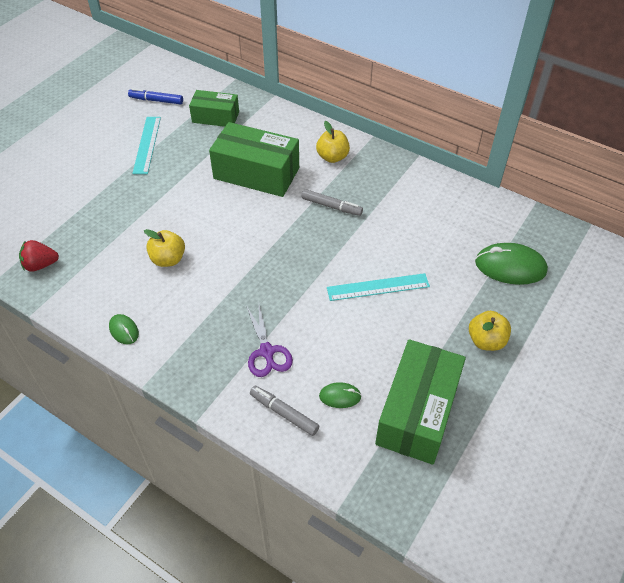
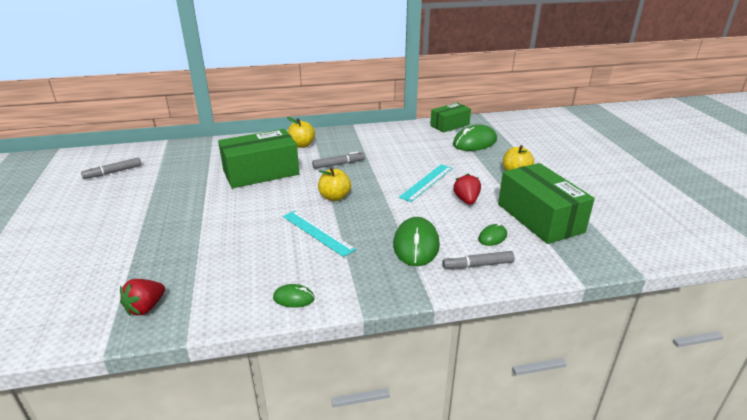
camera: 45 degrees left, 20 degrees down
(147, 144) = (142, 196): turquoise ruler -> turquoise ruler (317, 232)
(156, 100) = (113, 172): blue marker -> grey marker
(168, 259) = (264, 242): yellow apple -> yellow apple (334, 197)
(215, 117) = (182, 161): green box -> green box (449, 125)
(267, 351) = (416, 245): purple scissors -> green mouse
(381, 337) = (466, 200): none -> red strawberry

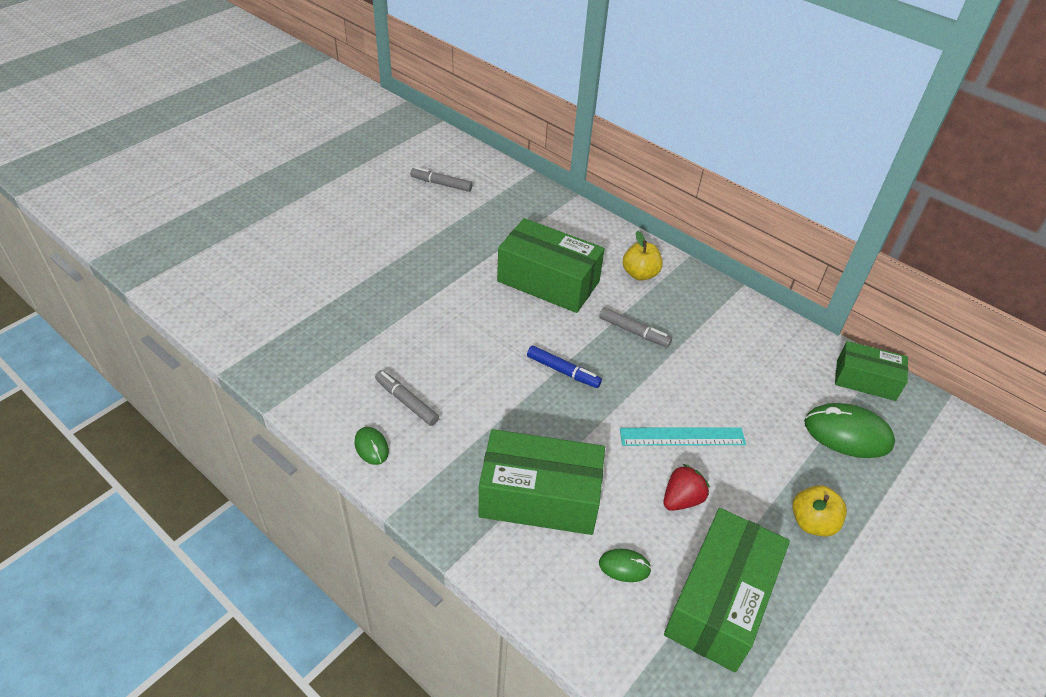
camera: 50 degrees right, 15 degrees up
(145, 308) = (285, 356): red strawberry -> none
(317, 232) = (486, 398): turquoise ruler -> none
(334, 197) = (563, 371): yellow apple -> blue marker
(416, 245) = (539, 497): green mouse -> green box
(478, 265) = (553, 577): grey marker -> grey marker (406, 402)

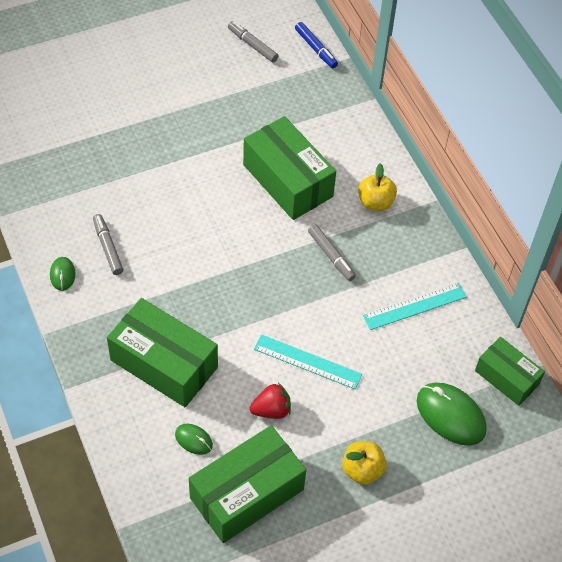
camera: 25 degrees right, 10 degrees up
(563, 371) = (247, 269): blue marker -> blue marker (315, 49)
(740, 349) = (415, 306): none -> turquoise ruler

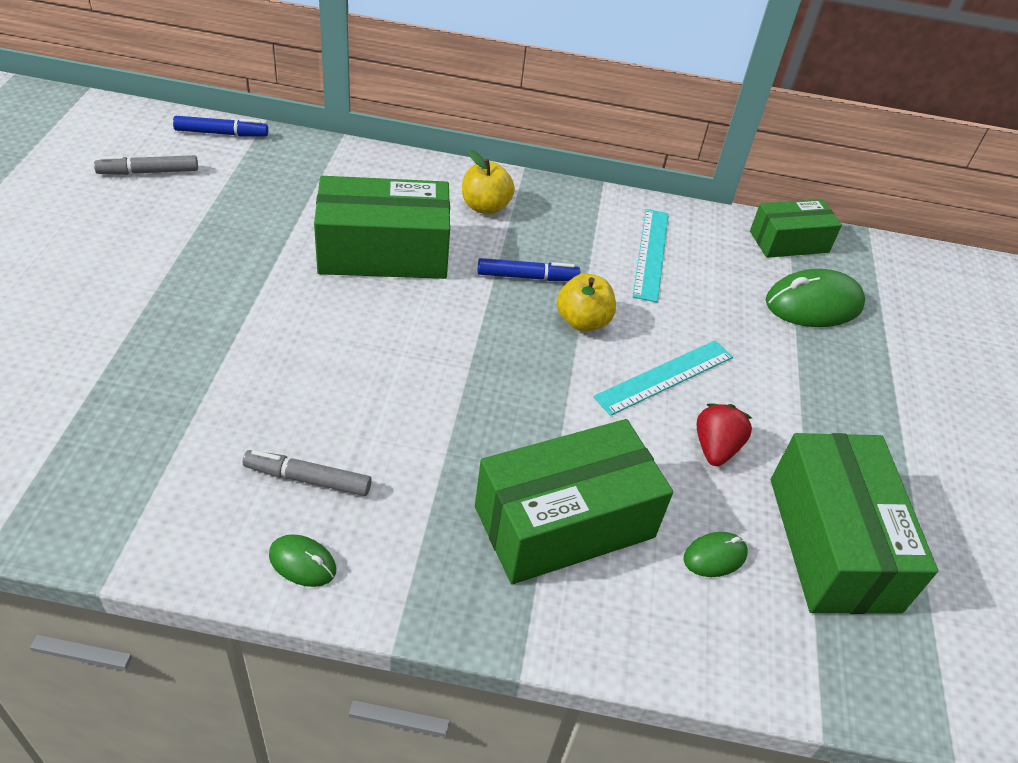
camera: 60 degrees left, 10 degrees down
(331, 256) = (527, 277): grey marker -> blue marker
(362, 470) = (850, 412): yellow apple -> yellow apple (582, 321)

